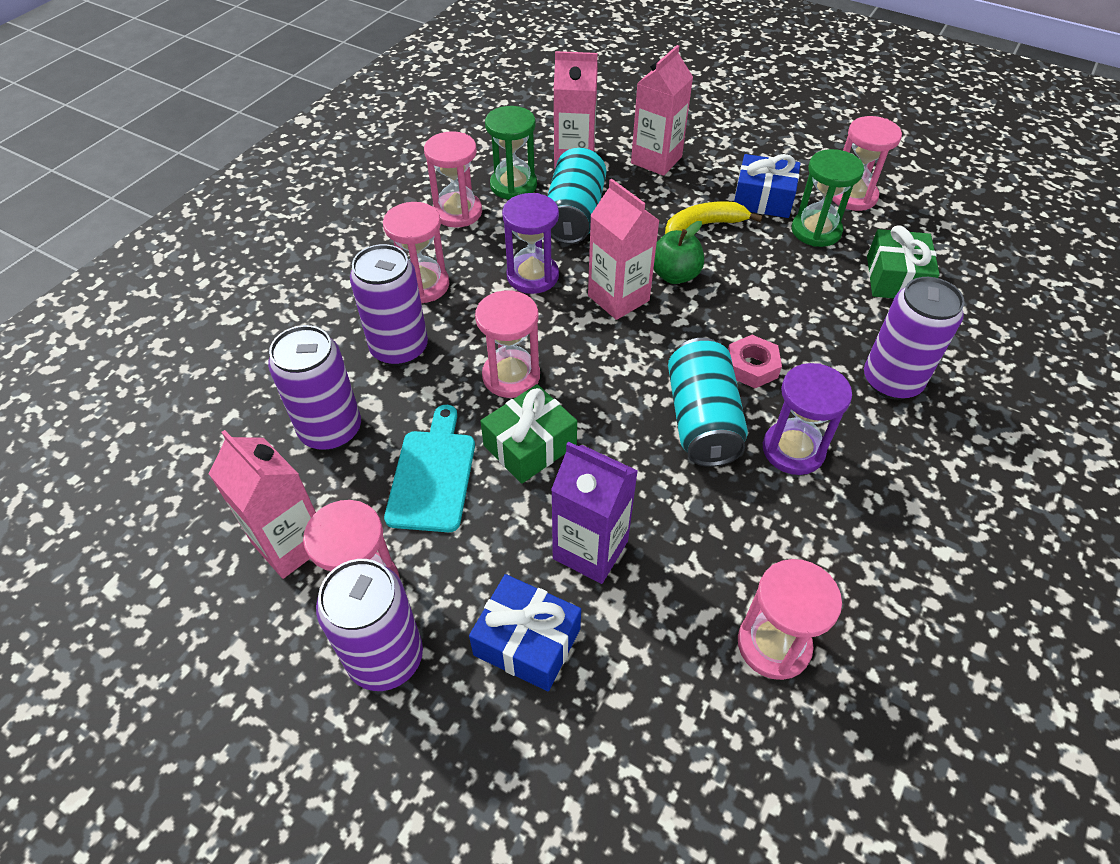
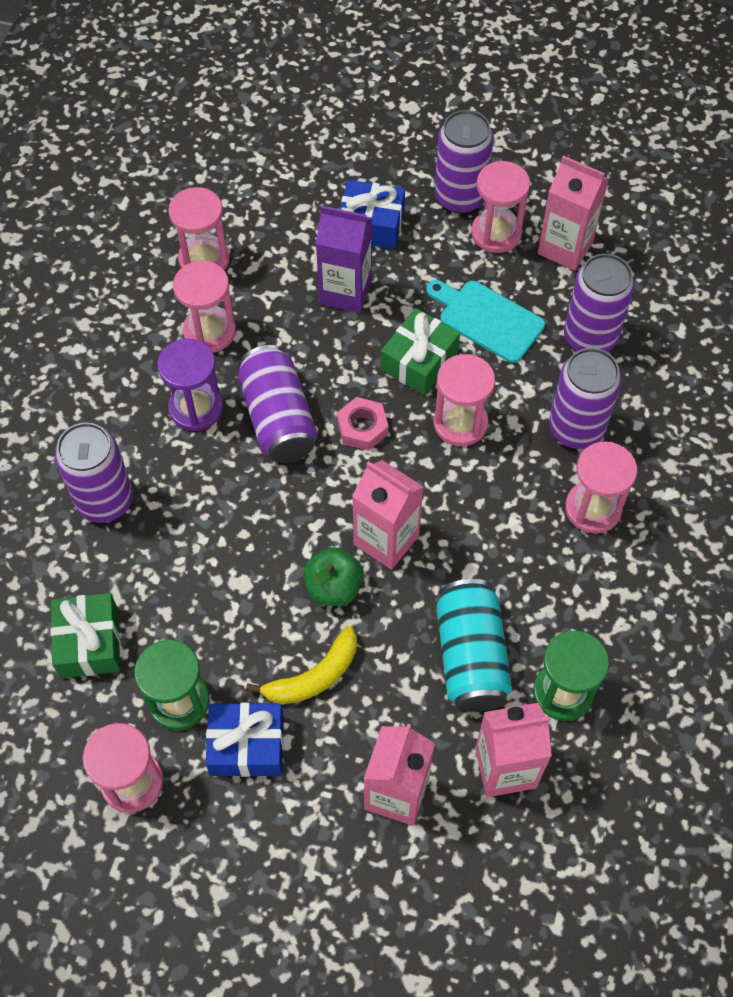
camera: 165 degrees right, 10 degrees up
(432, 475) = (487, 319): turquoise cutting board -> turquoise cutting board turned 135 degrees clockwise
(458, 212) = (608, 627): pink hourglass -> pink hourglass (209, 331)
(532, 276) = (485, 548): purple hourglass -> none
(702, 420) = (278, 418): turquoise can -> purple can
(751, 367) = (239, 485): pink nut -> pink nut (362, 427)

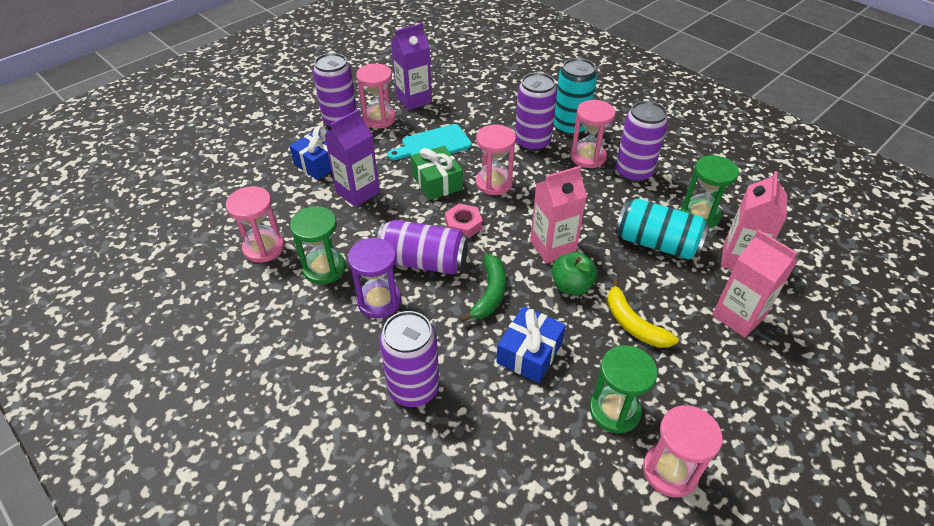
camera: 60 degrees left, 15 degrees down
(89, 642) = (532, 451): green gift -> none
(209, 331) = (324, 268): pink hourglass -> green hourglass
(247, 745) = (670, 383): blue gift -> blue gift (529, 353)
(270, 508) = (490, 293): none -> green banana
(313, 676) = (633, 324): yellow banana -> yellow banana turned 150 degrees clockwise
(565, 248) = (414, 100): pink carton -> purple carton
(590, 337) = (478, 114): purple can -> purple can (633, 172)
(646, 459) = (570, 127): none -> turquoise can

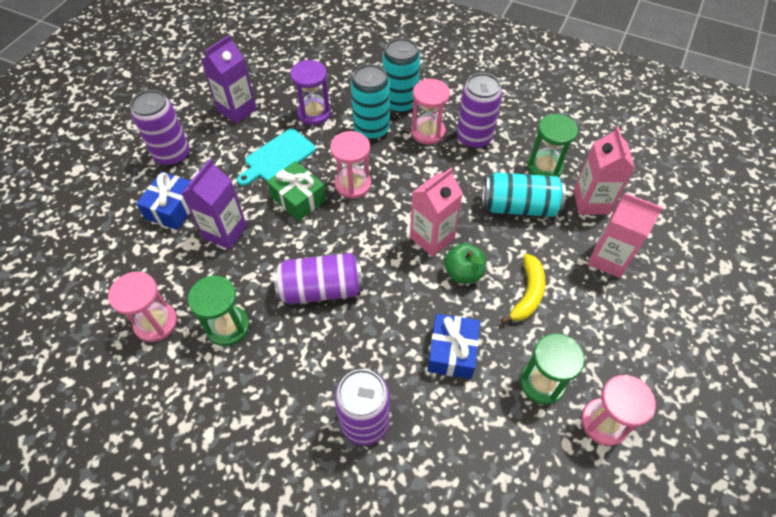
camera: 20 degrees left, 10 degrees up
(379, 118) = (211, 141): pink hourglass -> none
(379, 301) = (296, 344): purple hourglass -> purple hourglass (314, 113)
(463, 225) = (342, 238): pink nut -> none
(490, 293) = (394, 303): green banana -> none
(532, 142) = (371, 129): purple can -> turquoise can
(633, 324) = (527, 294): yellow banana -> yellow banana turned 105 degrees counterclockwise

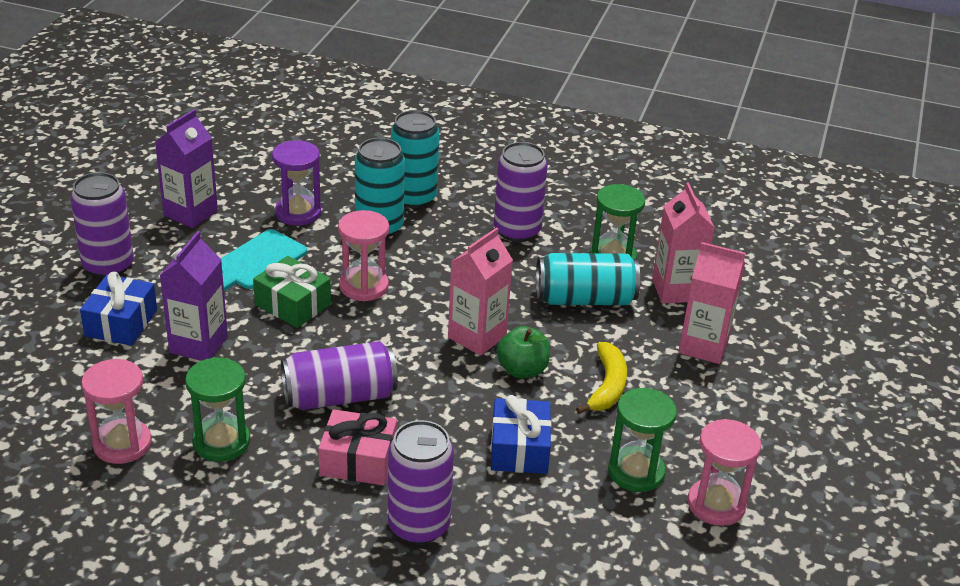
camera: 10 degrees left, 20 degrees down
(327, 353) = (358, 461): none -> pink gift
(428, 132) = (455, 227): pink hourglass -> none

